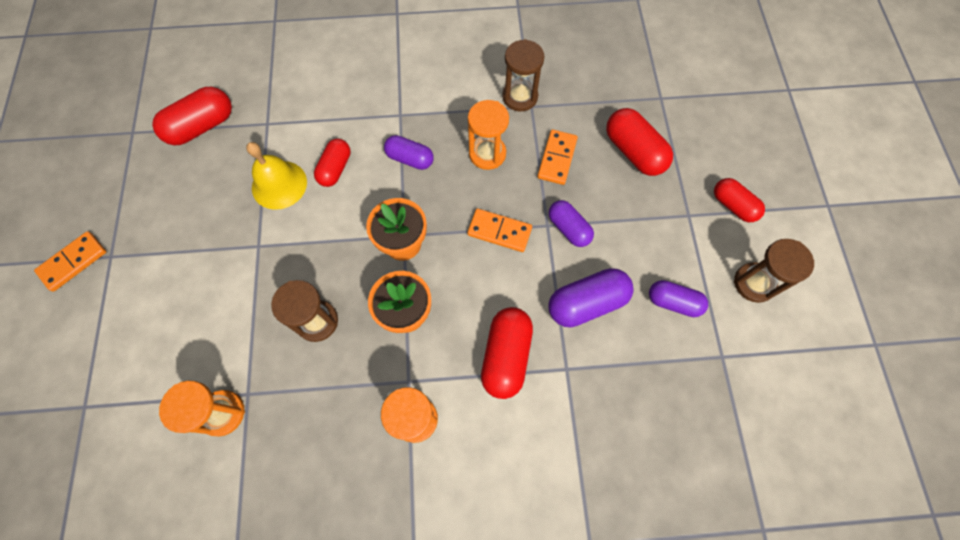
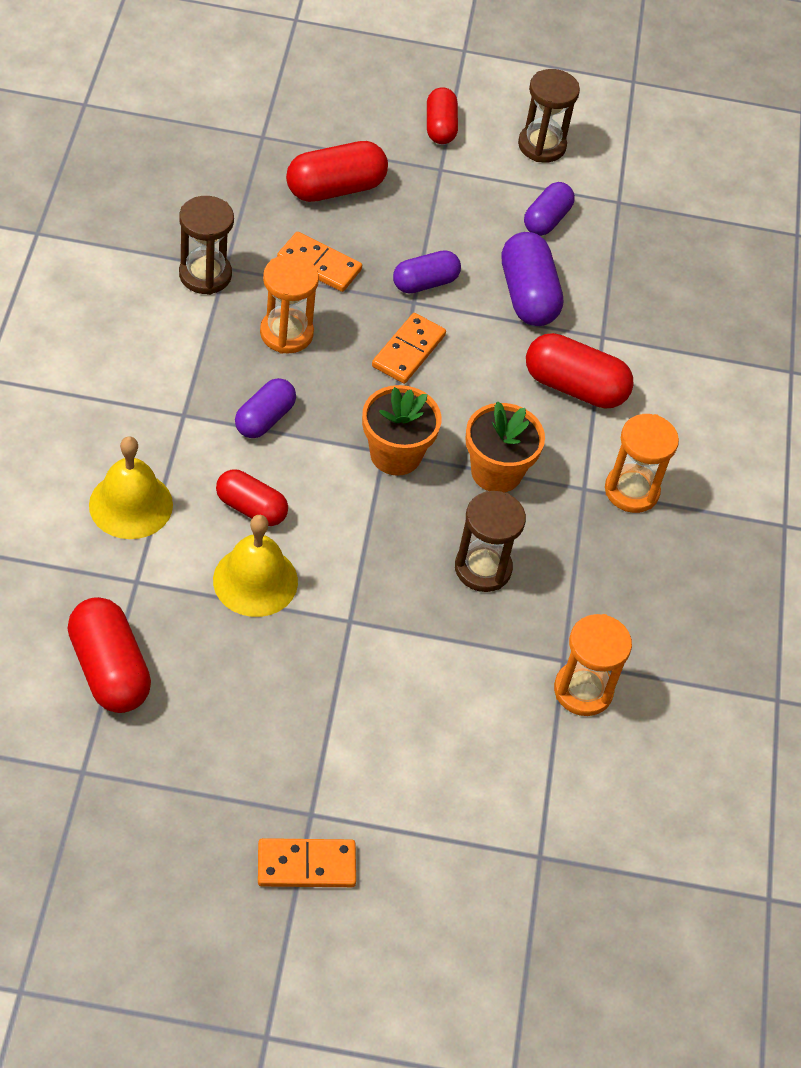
camera: 85 degrees left, 15 degrees down
(73, 262) = (306, 865): orange domino -> orange domino turned 60 degrees counterclockwise
(322, 106) = (131, 504): none -> yellow bell
(733, 206) = (440, 127): red capsule -> red capsule turned 60 degrees counterclockwise

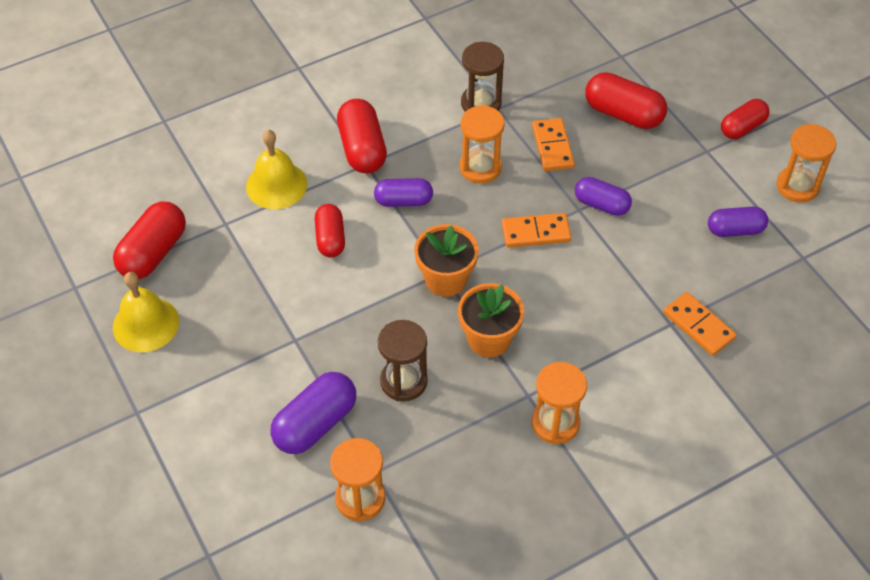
camera: 60 degrees right, 0 degrees up
(255, 580) = (279, 275): yellow bell -> yellow bell (146, 324)
(306, 865) = (98, 434): orange domino -> orange domino (698, 326)
(528, 295) = (657, 262): purple capsule -> purple capsule (315, 424)
(541, 146) = (797, 186): brown hourglass -> orange hourglass
(574, 387) = (608, 336): red capsule -> red capsule (362, 149)

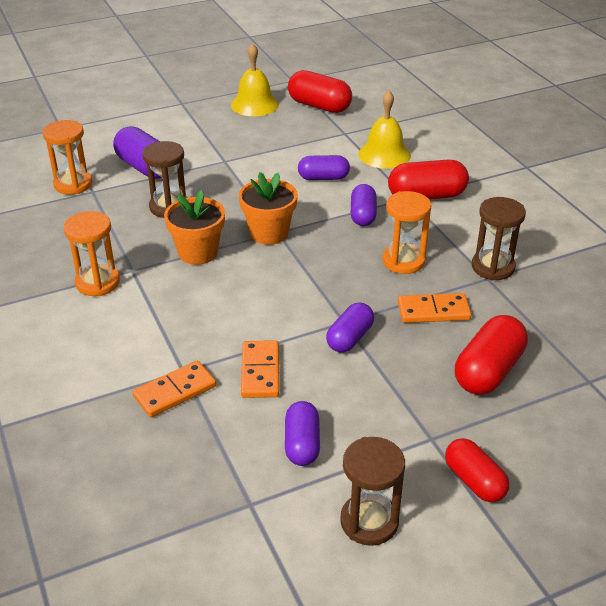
camera: 95 degrees right, 15 degrees down
(330, 239) = (323, 178): red capsule -> purple capsule
(536, 232) = (317, 289): orange domino -> orange domino (260, 371)
(797, 186) = (369, 521): orange hourglass -> brown hourglass

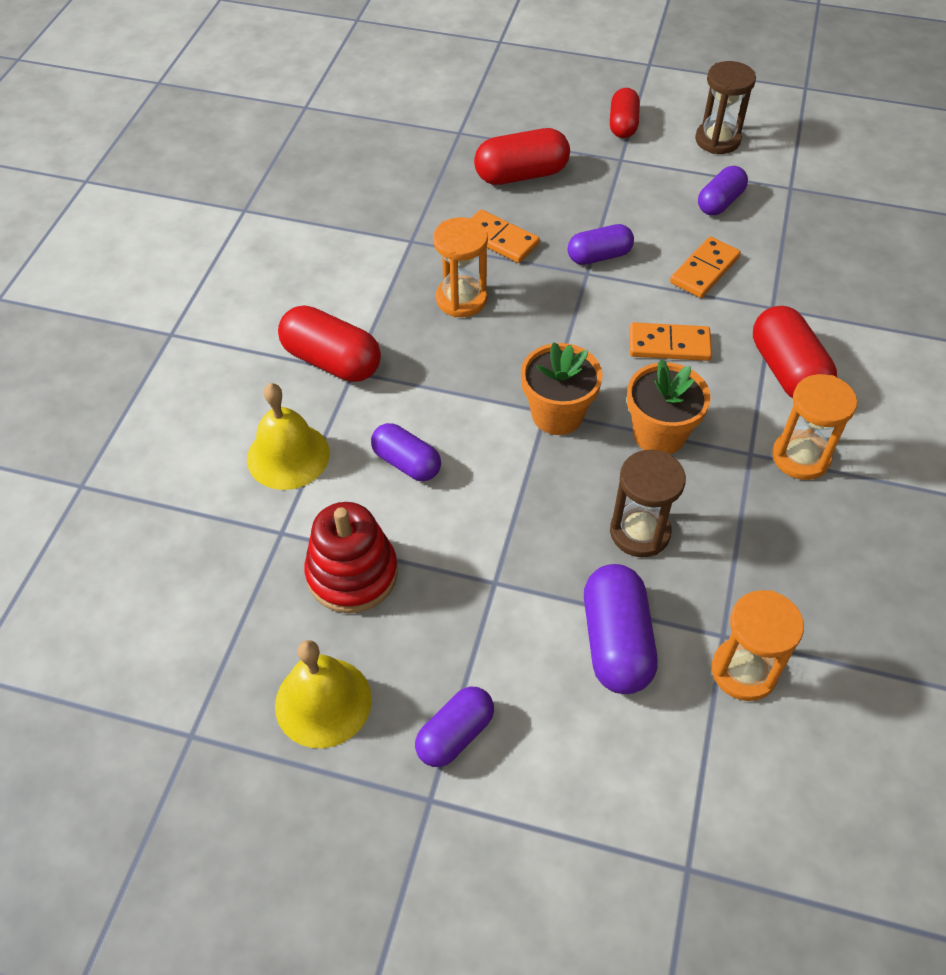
camera: 140 degrees left, 15 degrees up
(175, 391) = (793, 292): orange domino -> orange domino (669, 345)
(294, 136) = (352, 574): none -> red stacking toy
(319, 106) = (238, 624): red capsule -> red capsule (787, 371)
(363, 215) = (431, 377): purple capsule -> purple capsule (455, 734)
(493, 267) = (391, 247): brown hourglass -> none

